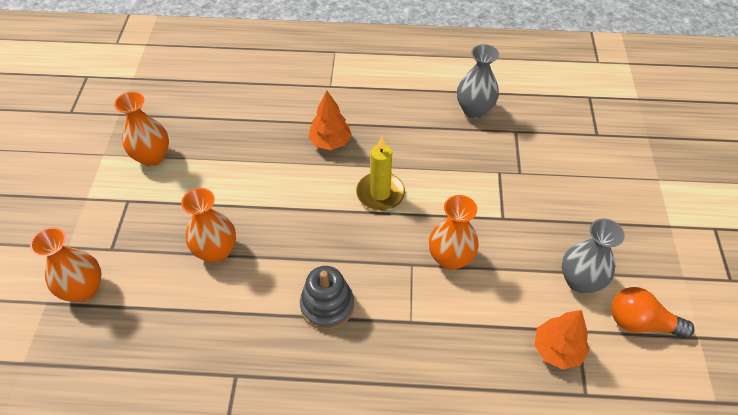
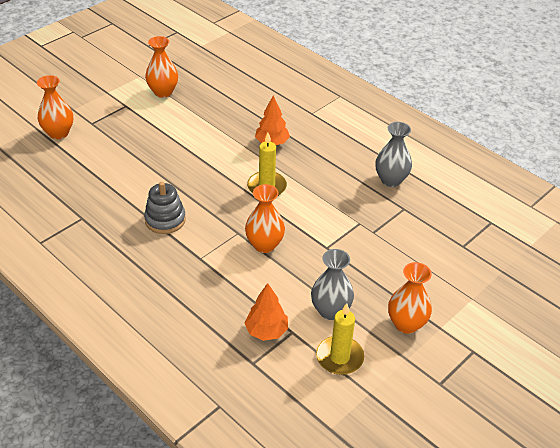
camera: 40 degrees right, 10 degrees down
(216, 251) = (140, 157): orange vase -> orange vase (406, 324)
(640, 322) = (339, 357): orange light bulb -> yellow candle

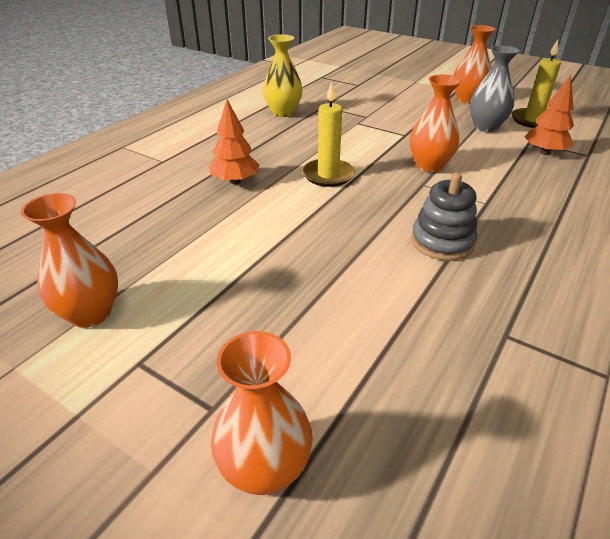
camera: 100 degrees left, 5 degrees down
(391, 180) = (283, 112): grey vase -> yellow vase

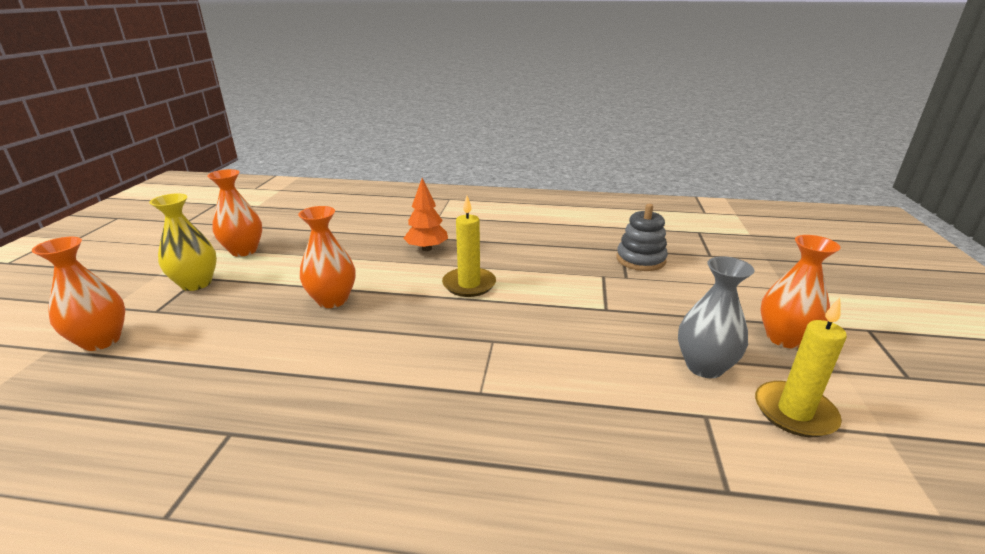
camera: 65 degrees right, 10 degrees down
(283, 112) = (579, 235): yellow vase -> yellow vase (196, 283)
(429, 166) = (540, 338): orange vase -> orange vase (332, 300)
(442, 242) = (378, 371): grey stacking toy -> grey stacking toy (640, 260)
(544, 152) = (679, 434): orange tree -> none

